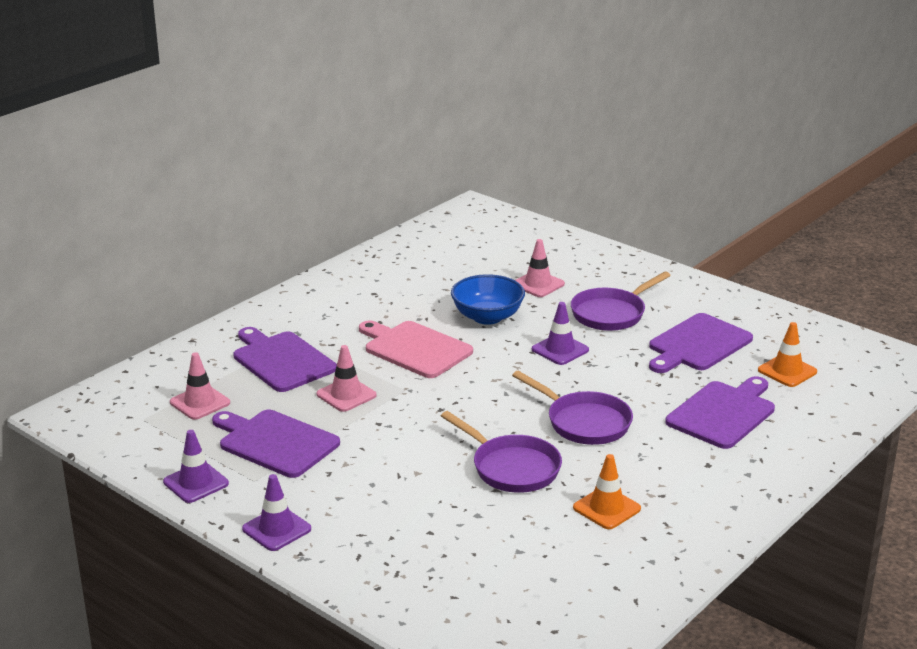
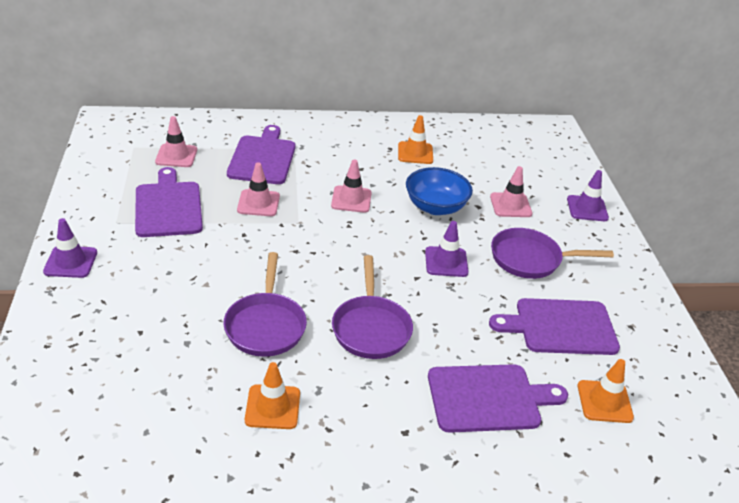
camera: 40 degrees right, 10 degrees up
(196, 483) = (87, 202): purple traffic cone -> purple traffic cone (587, 208)
(401, 286) = (415, 153): none -> orange traffic cone
(415, 349) = (351, 199): pink cutting board -> pink traffic cone

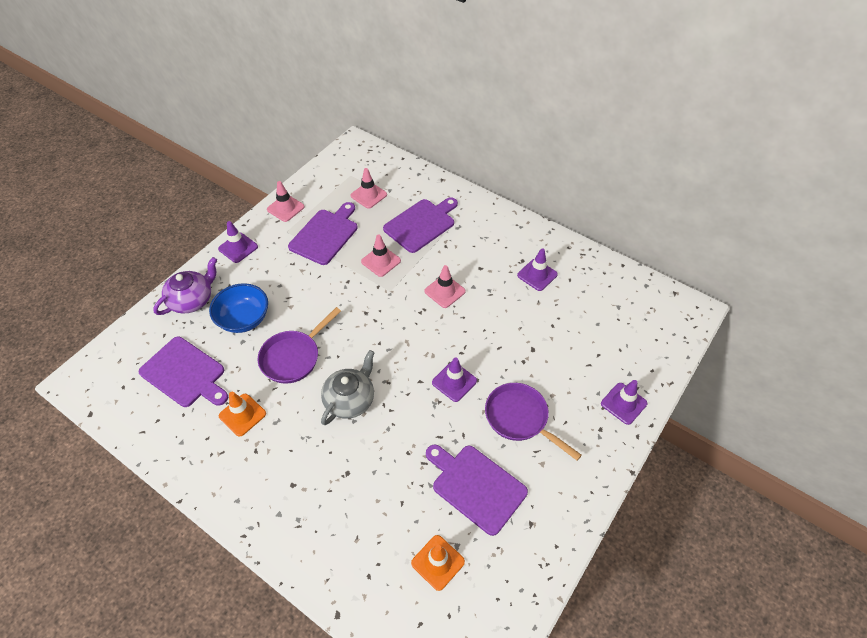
camera: 45 degrees right, 15 degrees up
(68, 337) = (192, 300): none -> purple teapot
(371, 327) = (350, 399): purple pan -> grey teapot
(415, 153) = (537, 275): orange traffic cone -> purple traffic cone
(435, 207) = (498, 331): blue bowl -> blue bowl (244, 319)
(488, 398) = (365, 501): purple cutting board -> purple cutting board (185, 373)
(510, 205) = (560, 363): pink traffic cone -> pink traffic cone (285, 208)

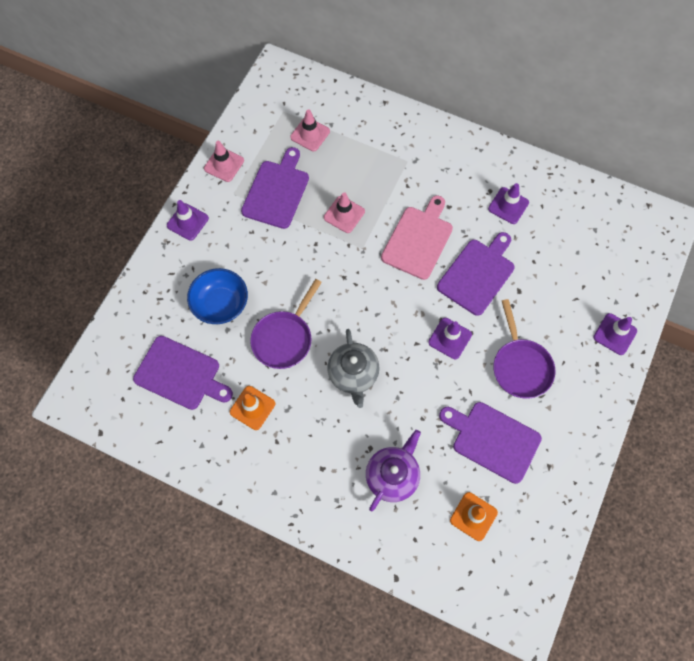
camera: 10 degrees left, 15 degrees up
(192, 300) = (159, 291): purple teapot -> purple teapot (392, 475)
(350, 399) = (353, 374): grey teapot -> grey teapot turned 150 degrees clockwise
(421, 224) = (375, 162): purple cutting board -> purple cutting board (477, 274)
(444, 291) = (418, 240): pink traffic cone -> pink cutting board
(520, 418) = (520, 366): purple pan -> purple pan turned 135 degrees counterclockwise

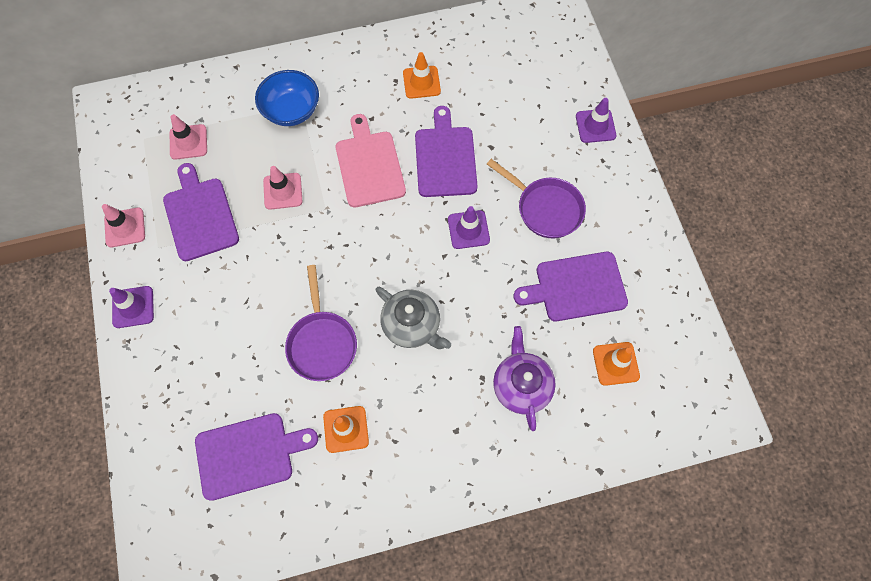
camera: 40 degrees left, 0 degrees up
(221, 304) = (233, 359): blue bowl -> blue bowl (291, 110)
(508, 206) = (421, 82): purple traffic cone -> orange traffic cone

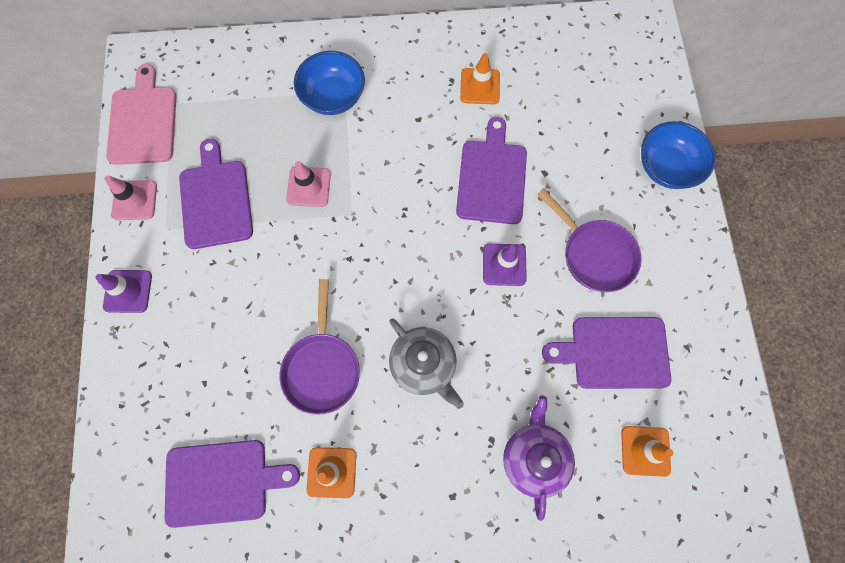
camera: 10 degrees right, 5 degrees up
(188, 142) = (217, 115): pink traffic cone -> none
(369, 165) = (407, 173): pink cutting board -> pink cutting board (143, 121)
(595, 126) = (666, 167): purple traffic cone -> blue bowl

